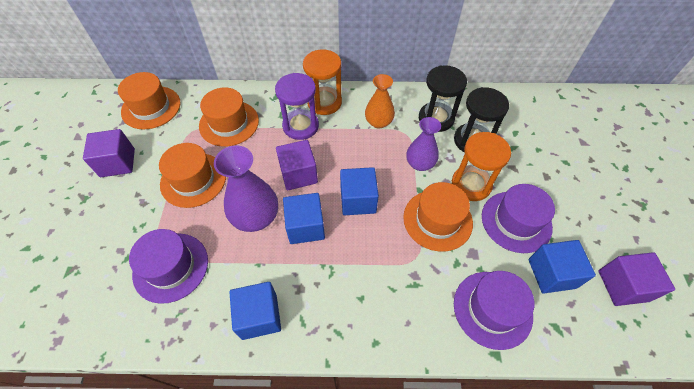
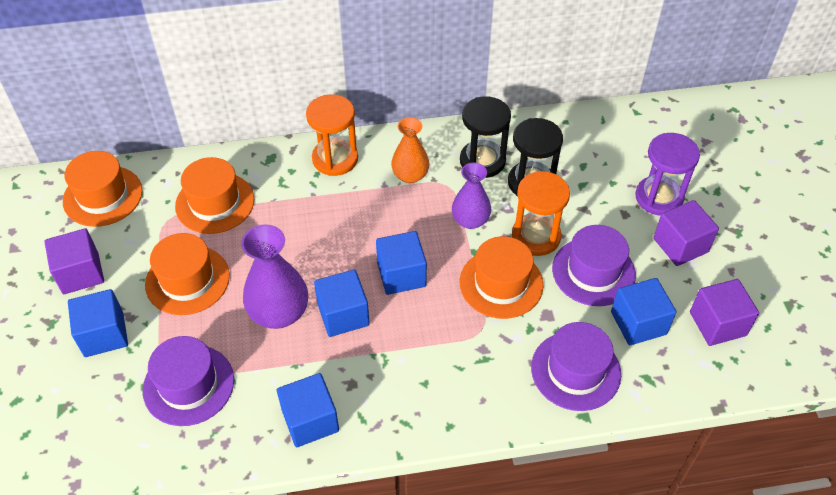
camera: 10 degrees left, 5 degrees down
(119, 214) = (104, 334): none -> blue cube
(298, 174) = (321, 254): purple cube -> purple cube (680, 245)
(300, 126) = (310, 194): purple hourglass -> purple hourglass (659, 197)

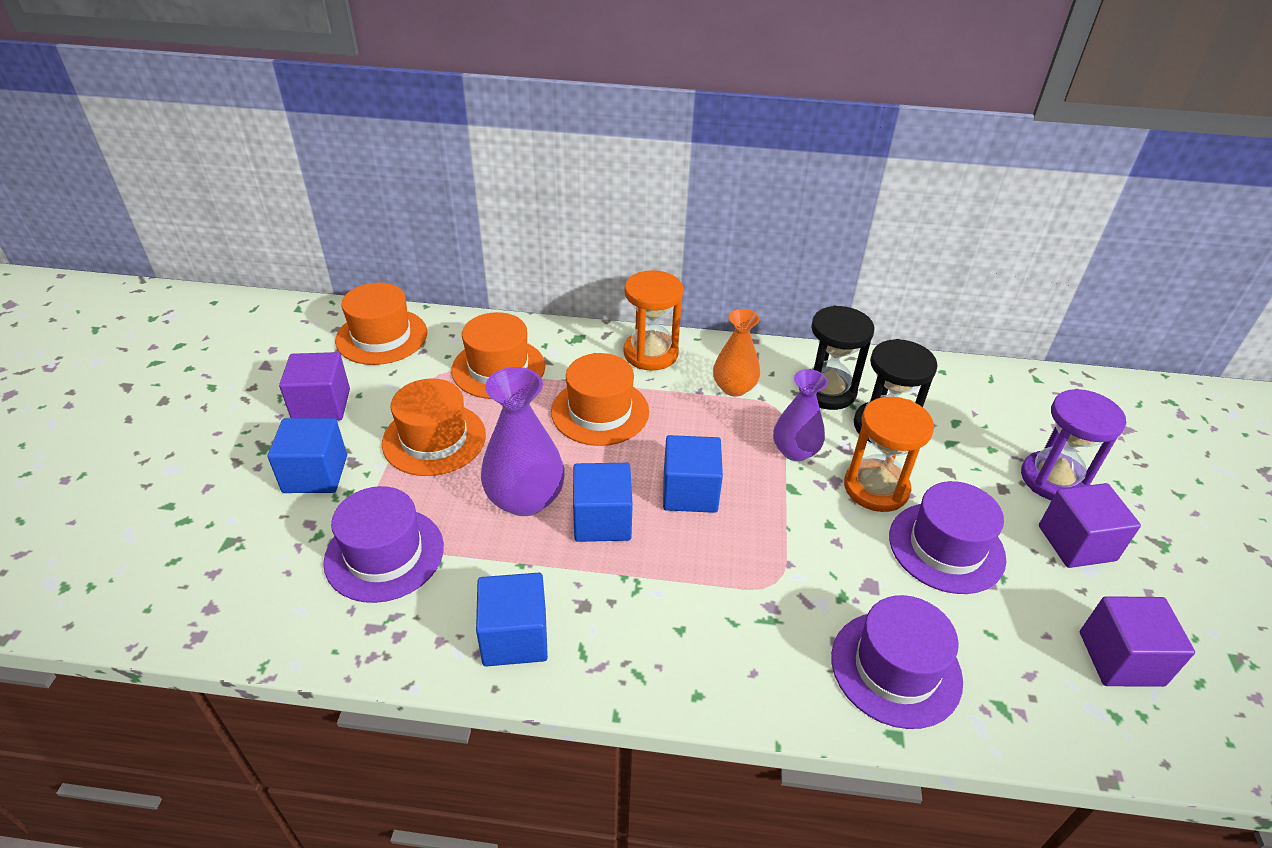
camera: 15 degrees right, 10 degrees down
(501, 283) = (816, 532): orange hat -> orange hat (600, 411)
(638, 323) = (1000, 628): blue cube -> none

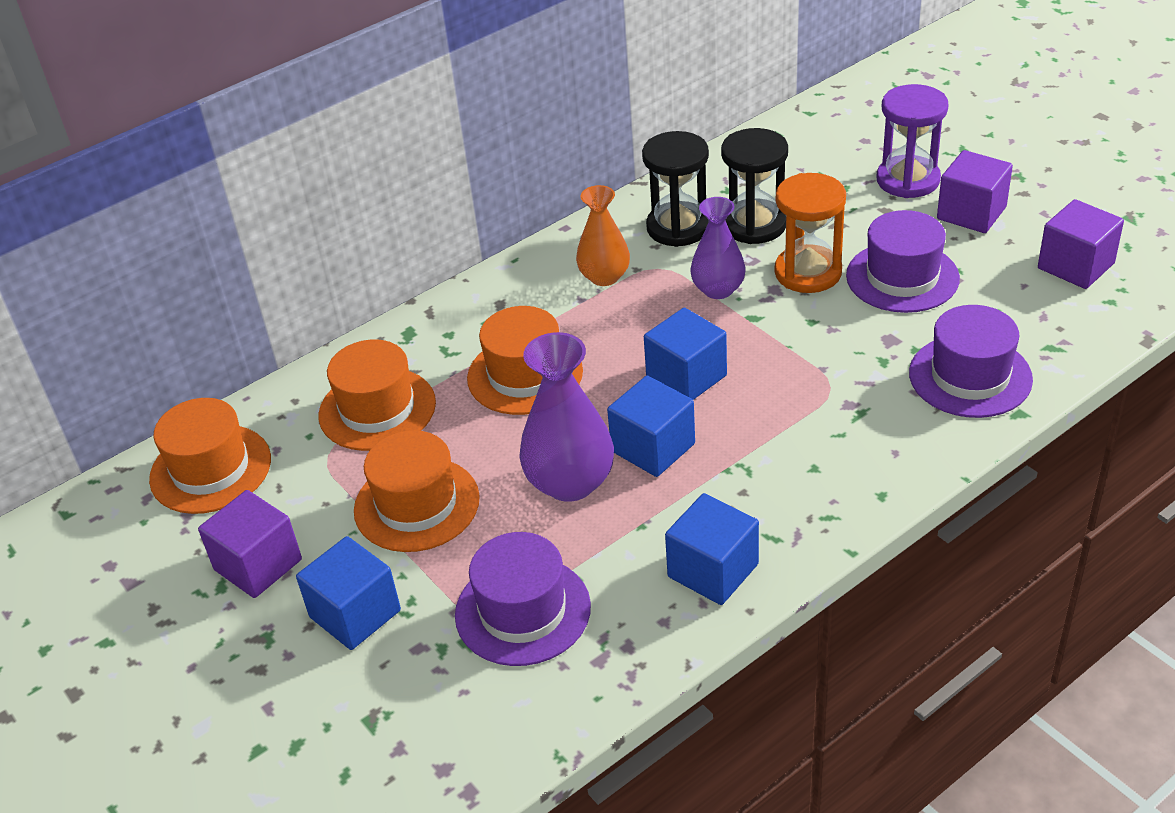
camera: 40 degrees left, 0 degrees up
(650, 353) = (494, 299): orange hourglass -> none

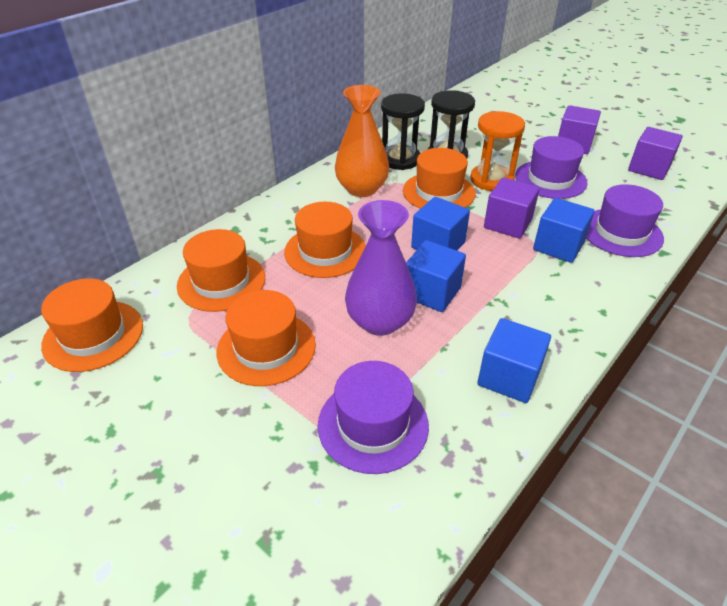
camera: 15 degrees left, 0 degrees up
(258, 565) = (142, 409): purple cube -> purple cube (507, 223)
(355, 614) = (233, 443): blue cube -> blue cube (558, 246)
(604, 276) = (362, 189): orange vase -> orange vase, size x1.51
(718, 289) = (438, 192): purple vase -> orange hat
(908, 180) = (528, 129): purple hourglass -> none

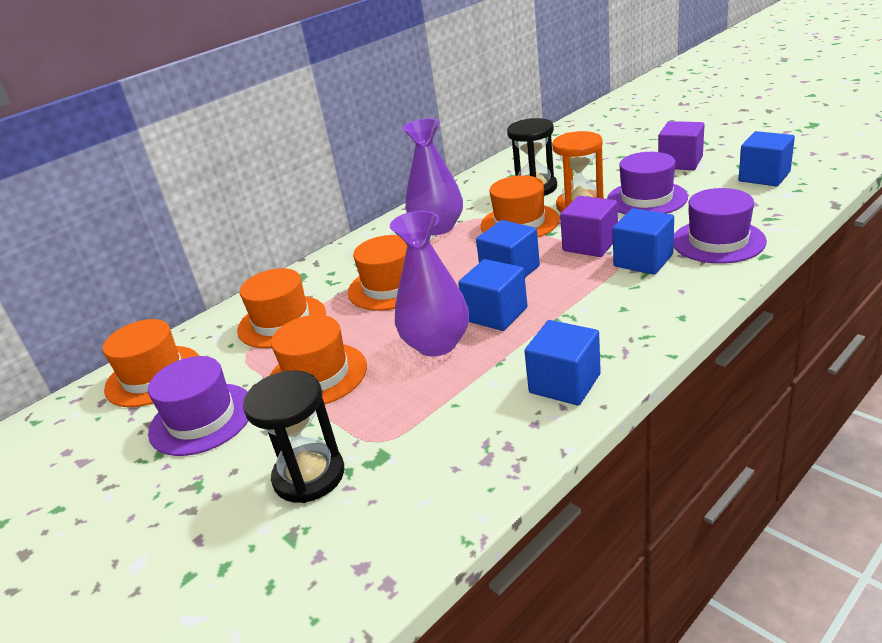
camera: 10 degrees right, 10 degrees down
(362, 189) = (438, 227): orange vase -> purple vase
(373, 424) = (414, 433): purple hat -> purple hat (202, 419)
(400, 159) = (483, 197): black hourglass -> black hourglass (309, 476)
(649, 168) = (764, 176): purple cube -> blue cube

